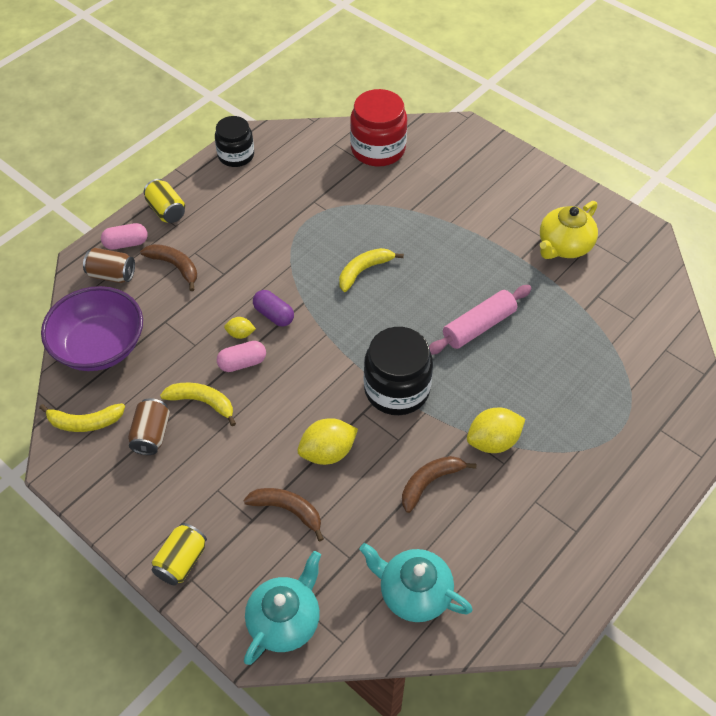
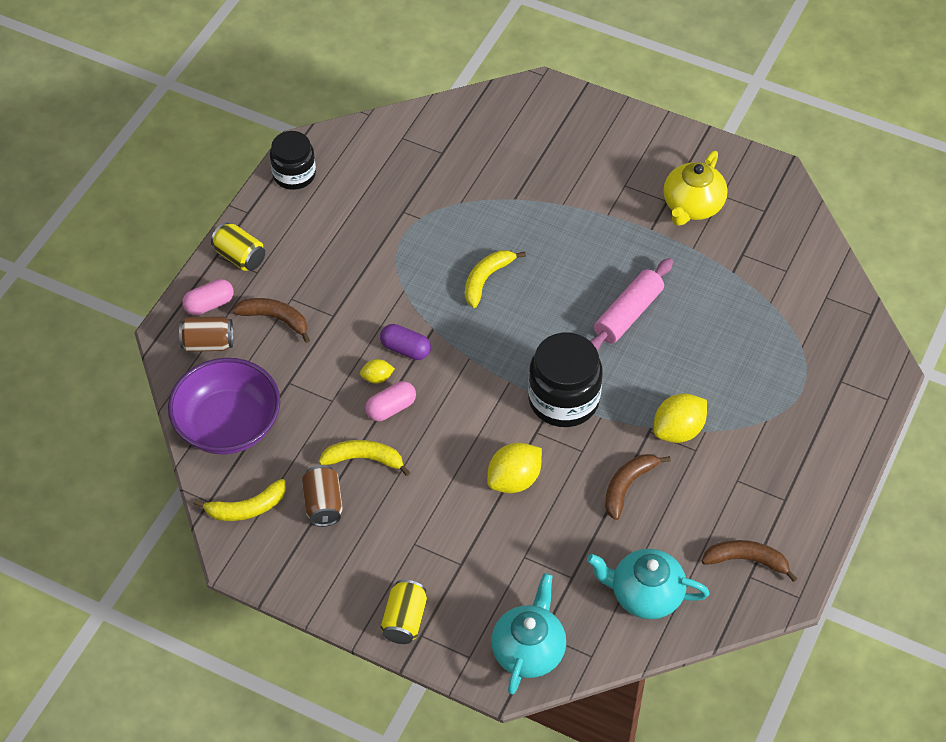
camera: 15 degrees left, 0 degrees up
(288, 510) = (494, 547): brown banana -> brown banana (747, 560)
(378, 149) = (454, 134): red jar -> none

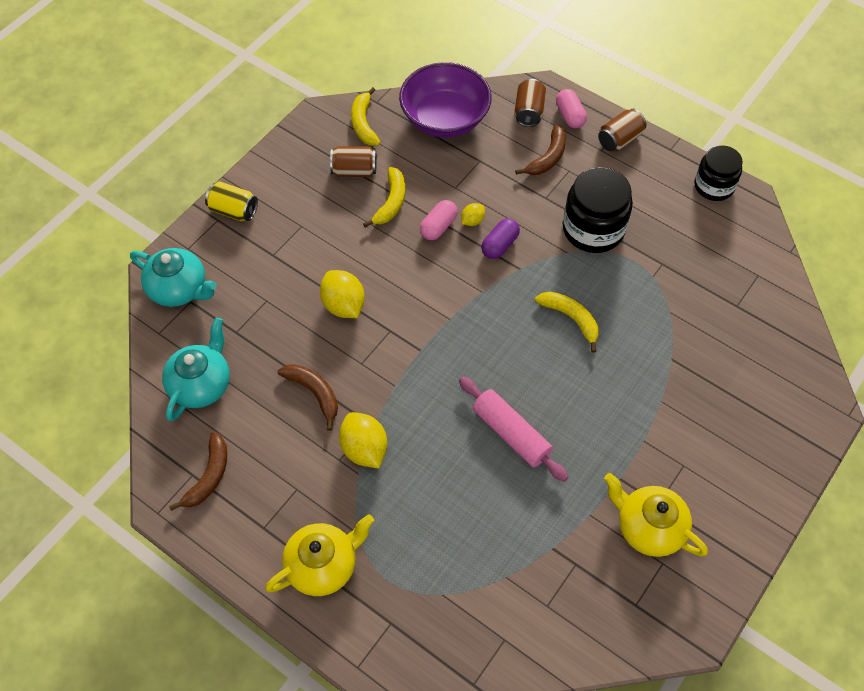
camera: 100 degrees right, 5 degrees up
(240, 257) = (619, 140): yellow can -> brown can
(377, 378) = (472, 221): yellow lemon -> yellow lemon turned 45 degrees clockwise
(391, 408) = (438, 227): pink capsule -> pink capsule turned 60 degrees clockwise
(563, 400) = (420, 359): black jar -> black jar (593, 229)
(806, 442) = (323, 565): none -> yellow teapot

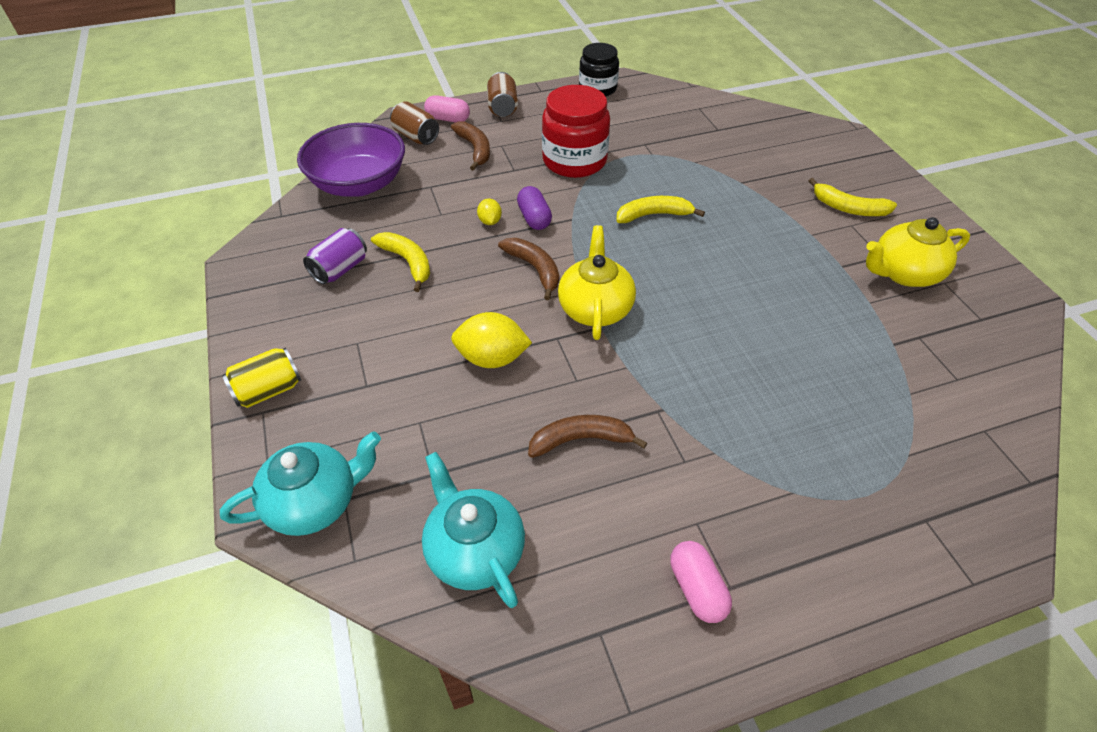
camera: 55 degrees left, 10 degrees down
(209, 476) = (616, 613): brown banana -> brown banana (534, 269)
(323, 565) = (818, 549): yellow teapot -> yellow teapot (595, 308)
(354, 171) = (340, 269): brown can -> purple can
(364, 123) = (294, 235): yellow banana -> yellow banana (848, 208)
(364, 449) = (687, 431): yellow lemon -> none
(438, 227) = (472, 245): pink capsule -> pink capsule (697, 588)
(511, 434) = (747, 310): pink rolling pin -> none
(593, 229) = (574, 161): black jar -> red jar

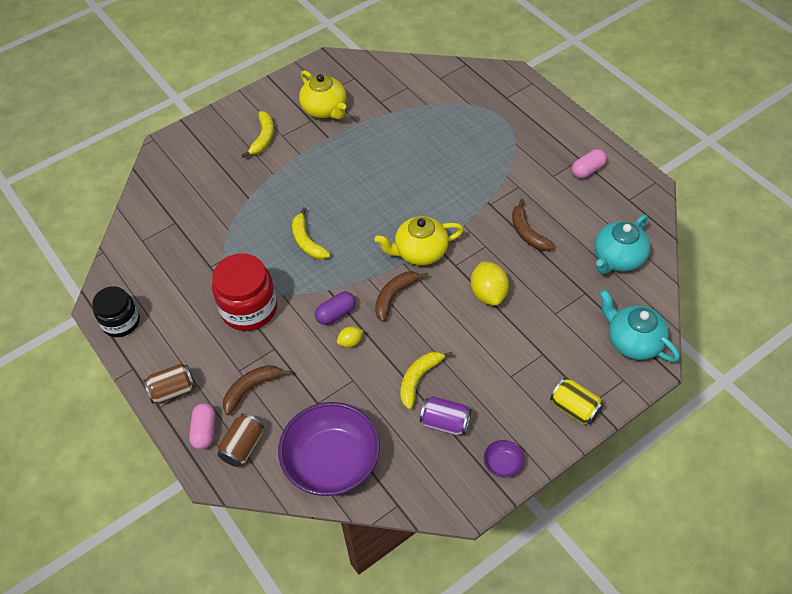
camera: 105 degrees left, 5 degrees up
(256, 301) = (503, 464): none -> purple bowl

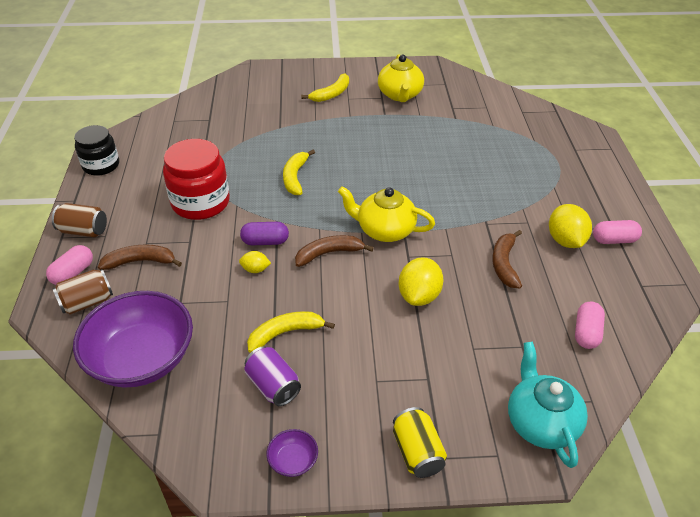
camera: 30 degrees right, 10 degrees down
(555, 189) = (565, 240): none -> yellow lemon
(618, 258) = (586, 333): turquoise teapot -> pink capsule

